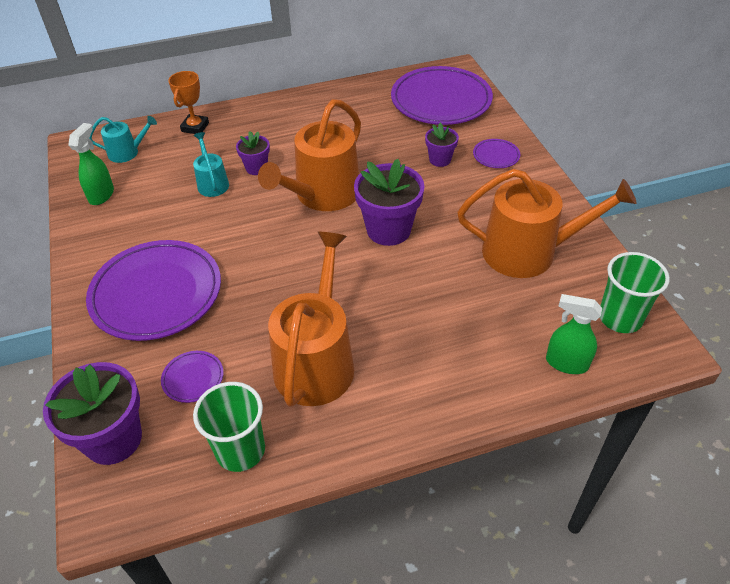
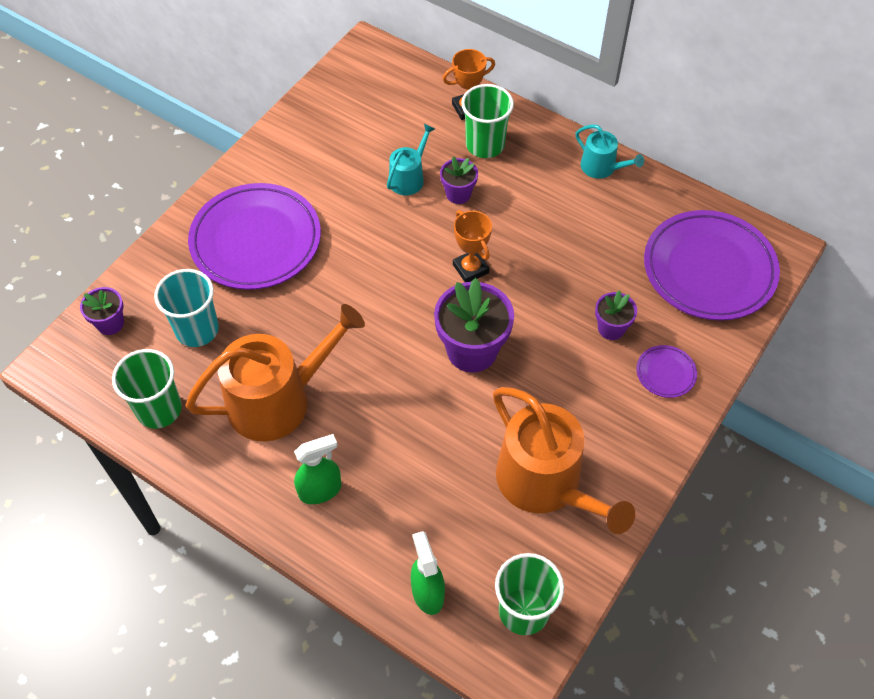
camera: 50 degrees right, 10 degrees up
(101, 195) = (325, 116): green spray bottle -> green spray bottle (320, 490)
(113, 439) = (110, 323): purple flower pot -> purple flower pot, size x0.54
(127, 152) = (389, 90): turquoise watering can -> turquoise watering can (602, 167)
(193, 378) = (197, 330): purple plate -> turquoise cup
(234, 135) = (485, 145): none -> green cup
(323, 195) = (470, 269): orange watering can -> orange trophy

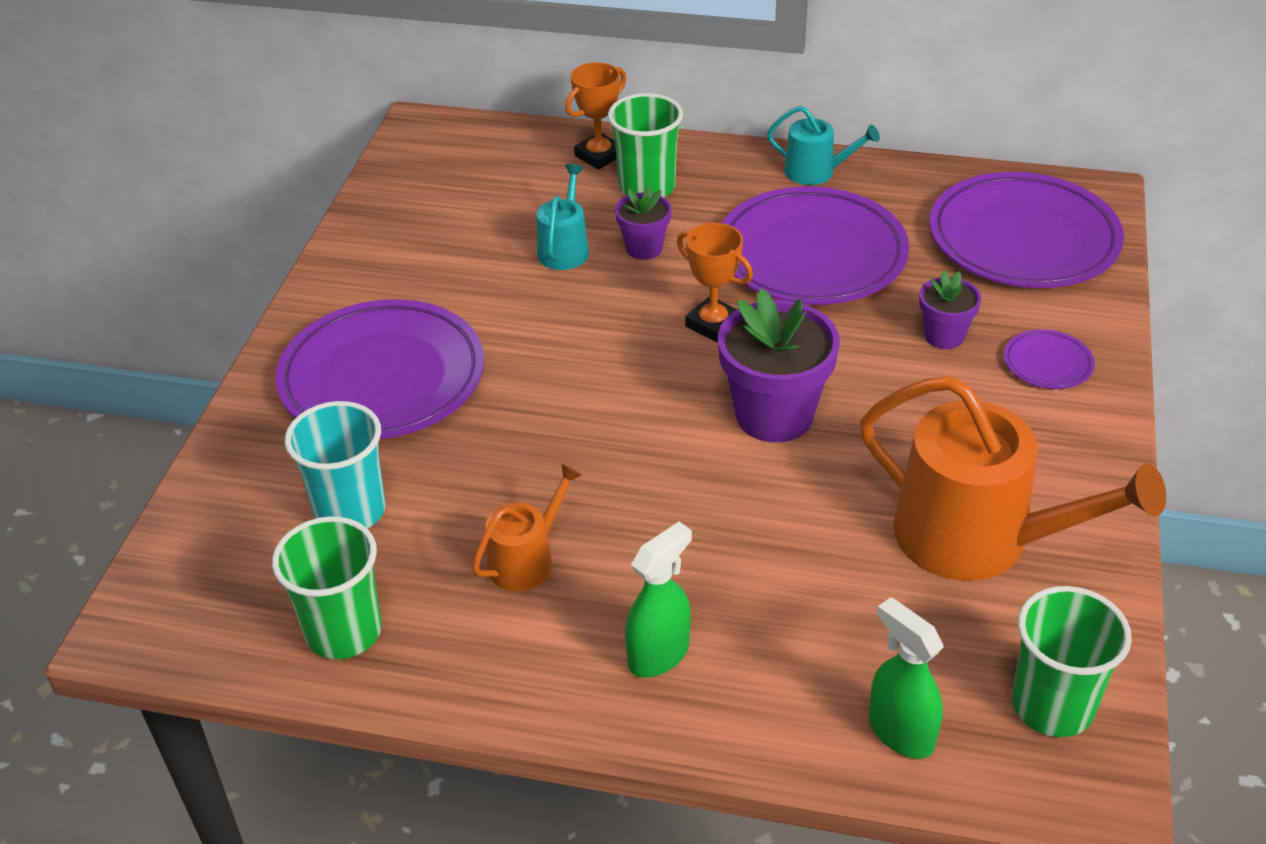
camera: 20 degrees left, 15 degrees down
(110, 323) = (204, 544): purple flower pot -> none
(278, 400) = (526, 560): orange watering can -> orange watering can, size x0.49
(562, 235) = (811, 254): none -> purple plate

